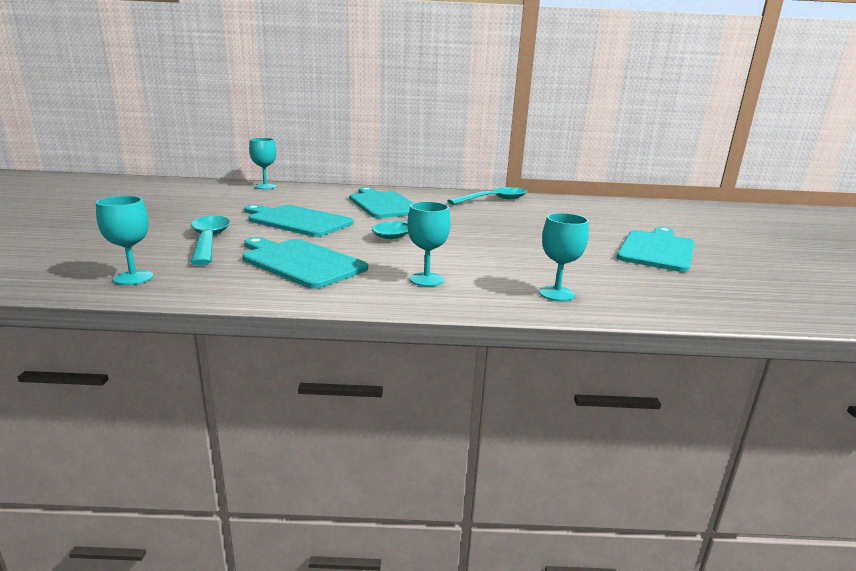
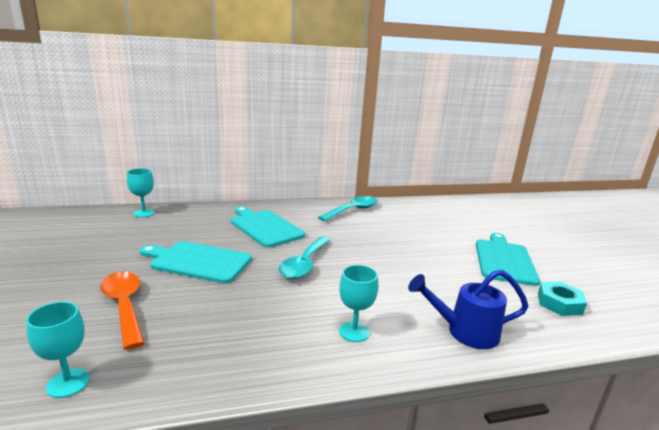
camera: 15 degrees left, 0 degrees up
(209, 241) = (124, 306): turquoise spoon -> orange spoon
(300, 262) = (230, 325): turquoise cutting board -> none
(556, 294) = (465, 332): turquoise goblet -> blue watering can
(702, 287) = (559, 303): none -> turquoise nut

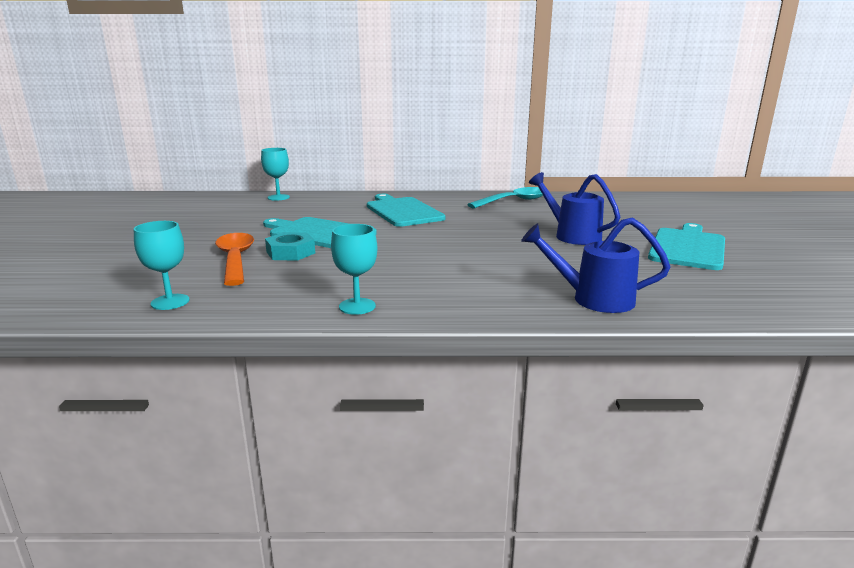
camera: 15 degrees right, 0 degrees up
(304, 264) = (433, 240): turquoise spoon -> none
(354, 332) = (461, 290): turquoise goblet -> turquoise goblet (357, 306)
(414, 251) = (572, 235): none -> blue watering can
(559, 303) = (738, 285): turquoise nut -> turquoise nut (290, 252)

